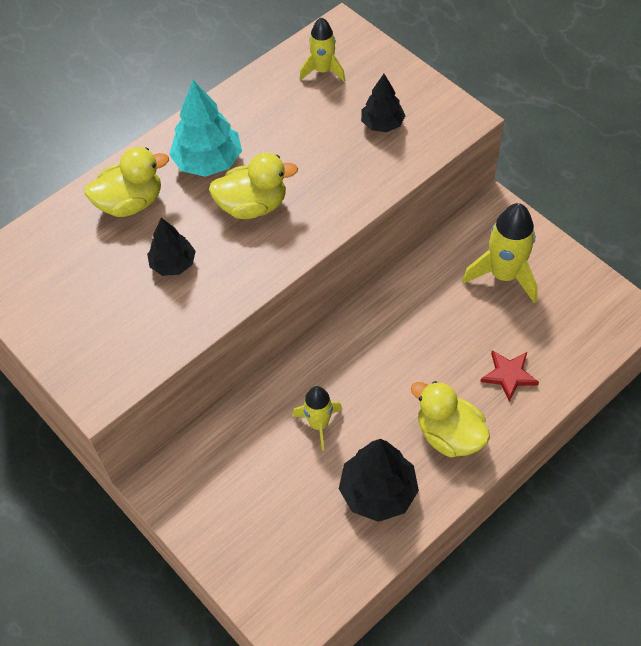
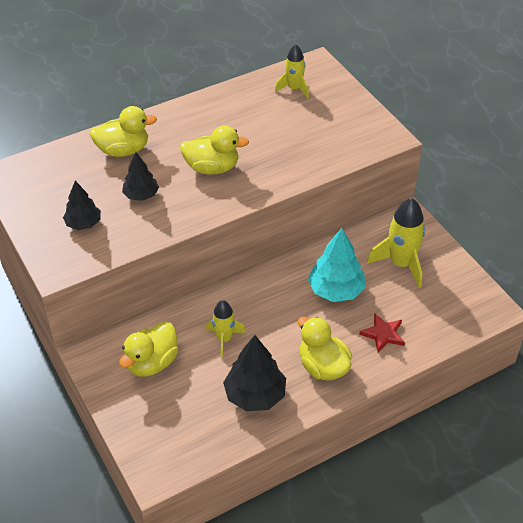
camera: 10 degrees right, 10 degrees down
(208, 162) = (189, 133): turquoise tree -> turquoise tree (336, 290)
(239, 476) = (152, 363): none -> yellow duck
(382, 124) = (327, 131): black tree -> black tree (83, 224)

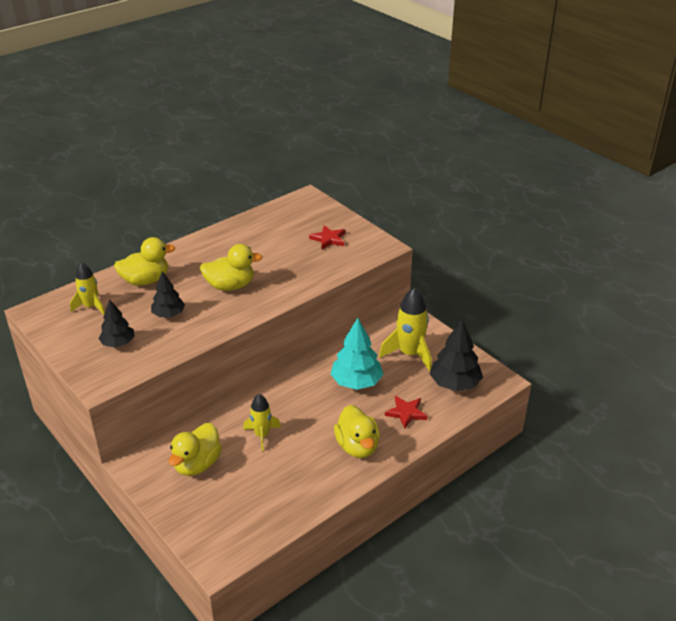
camera: 10 degrees left, 10 degrees down
(255, 395) = (299, 479): black tree -> black tree (454, 384)
(294, 89) = (291, 218): yellow rocket -> yellow rocket (91, 306)
(323, 366) = (357, 446): yellow duck -> yellow duck turned 150 degrees counterclockwise
(330, 121) = (328, 239): none -> red star

